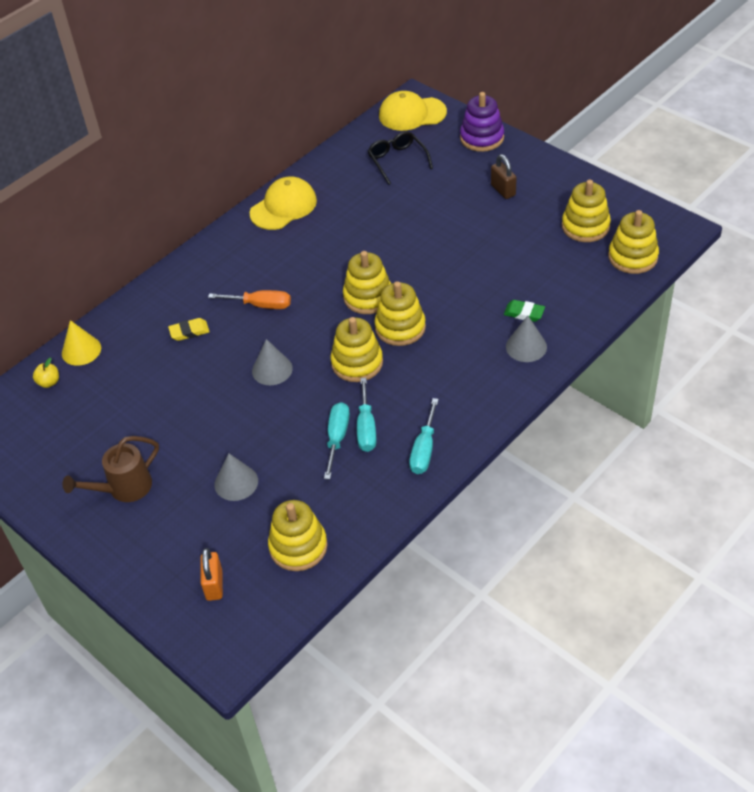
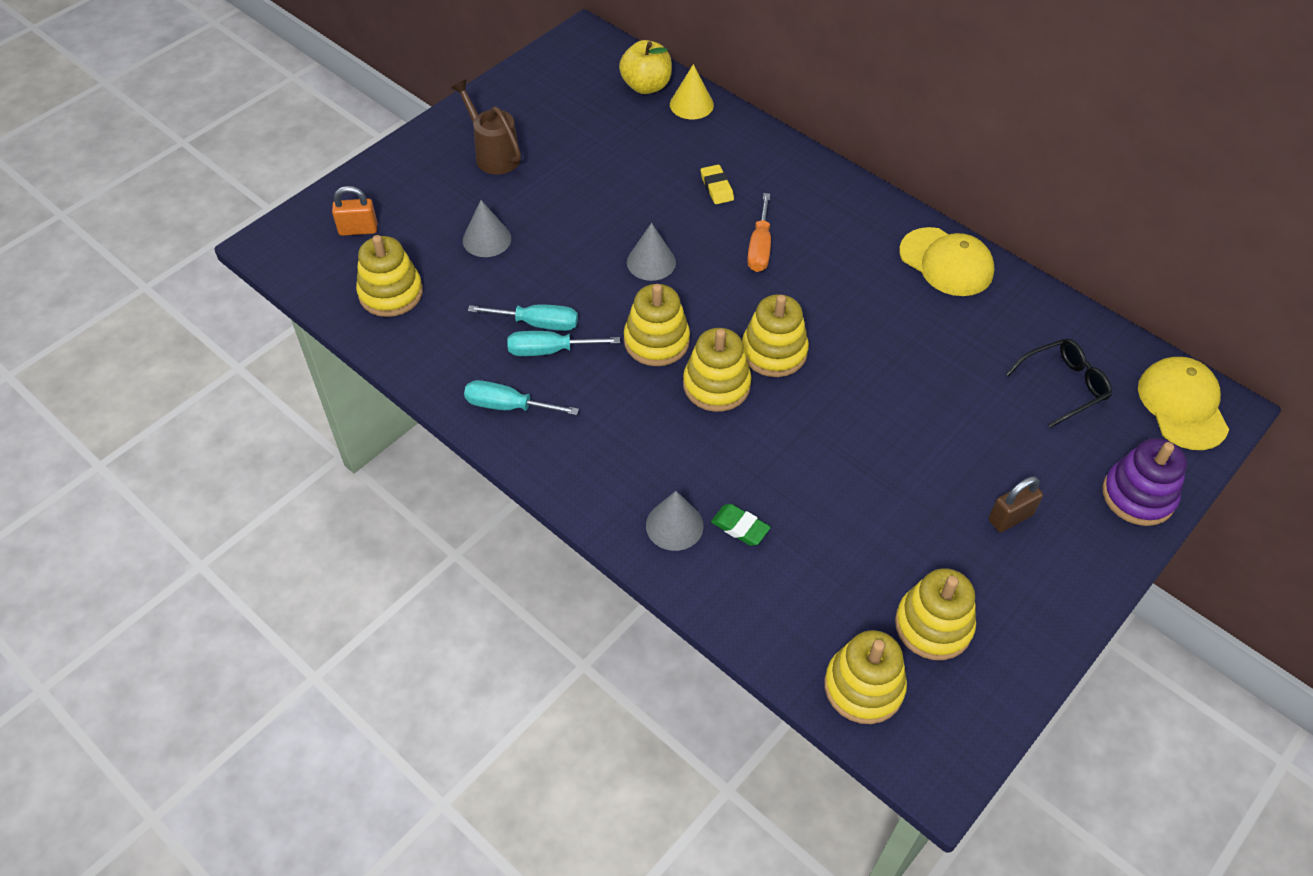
camera: 85 degrees right, 5 degrees up
(49, 382) = (646, 86): yellow apple -> yellow apple, size x1.91
(524, 313) = (740, 527): green eraser -> green eraser turned 75 degrees counterclockwise

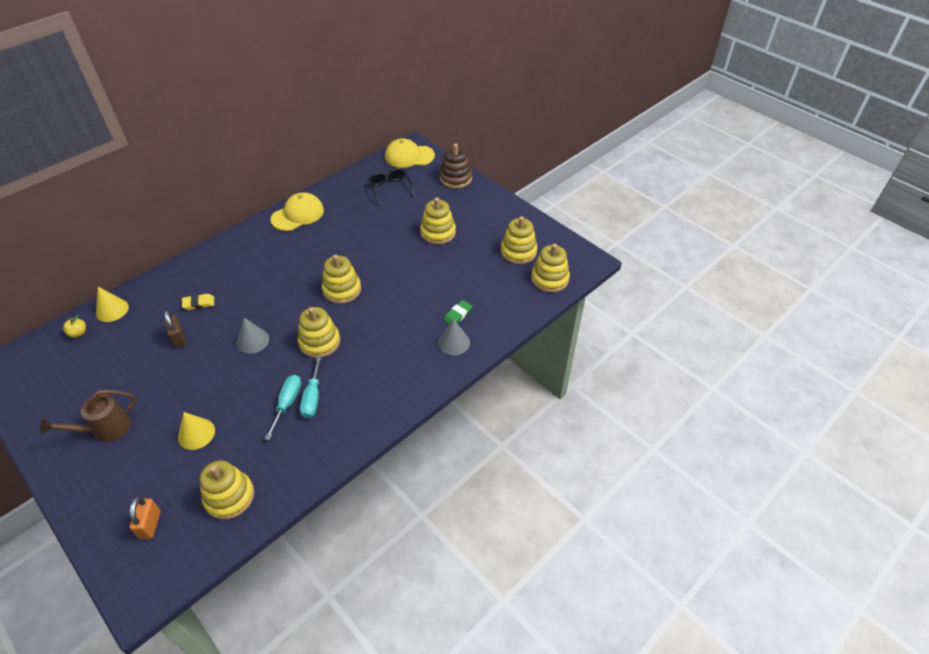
camera: 85 degrees left, 5 degrees down
(487, 239) = (196, 433): grey cone -> yellow cone
(508, 406) = (353, 421): turquoise screwdriver -> none
(646, 86) = (78, 333): yellow apple -> yellow apple, size x0.52
(716, 385) = (360, 317): yellow stacking toy -> yellow stacking toy (438, 233)
(759, 248) = (259, 288): orange screwdriver -> none
(1010, 517) = (462, 218): brown padlock -> brown padlock (179, 338)
(1138, 496) = (455, 178): purple stacking toy -> brown stacking toy

